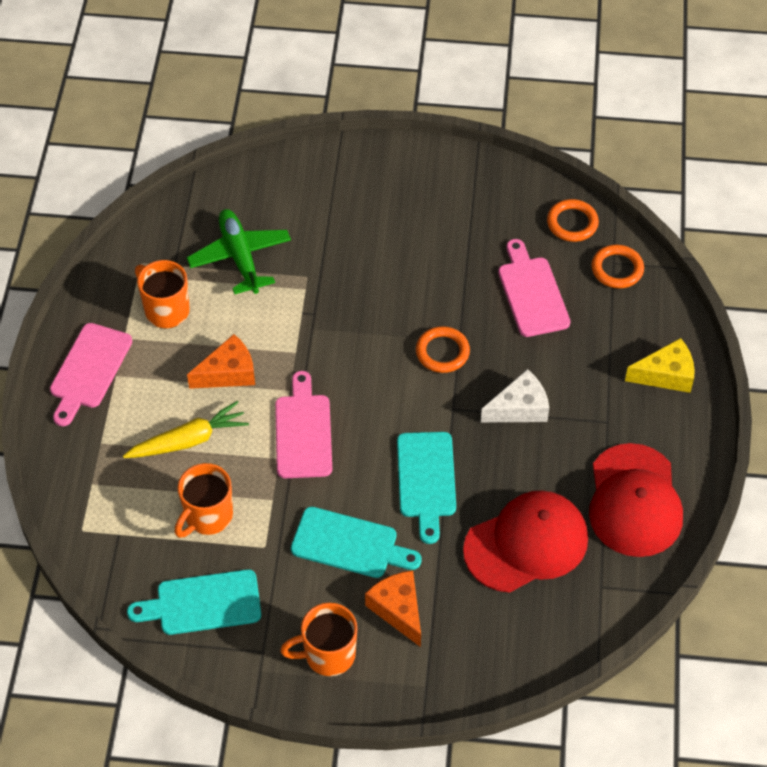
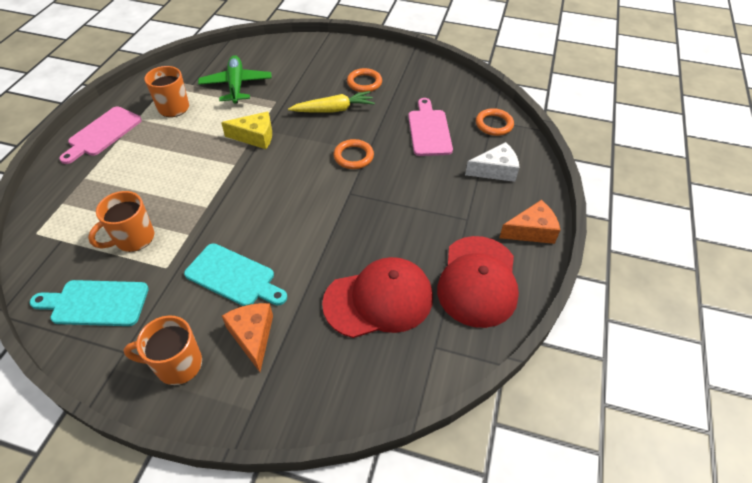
camera: 10 degrees right, 5 degrees down
(188, 440) = (147, 185): yellow carrot -> yellow carrot (333, 110)
(228, 373) = (196, 148): orange cheese -> orange cheese (531, 231)
(303, 432) = (232, 192): pink cutting board -> none
(426, 480) = (312, 239): turquoise cutting board -> none
(519, 408) = (400, 200): white cheese -> white cheese (495, 170)
(572, 223) = (467, 95): orange ring -> orange ring (364, 83)
(666, 375) = (519, 194): yellow cheese -> yellow cheese (255, 137)

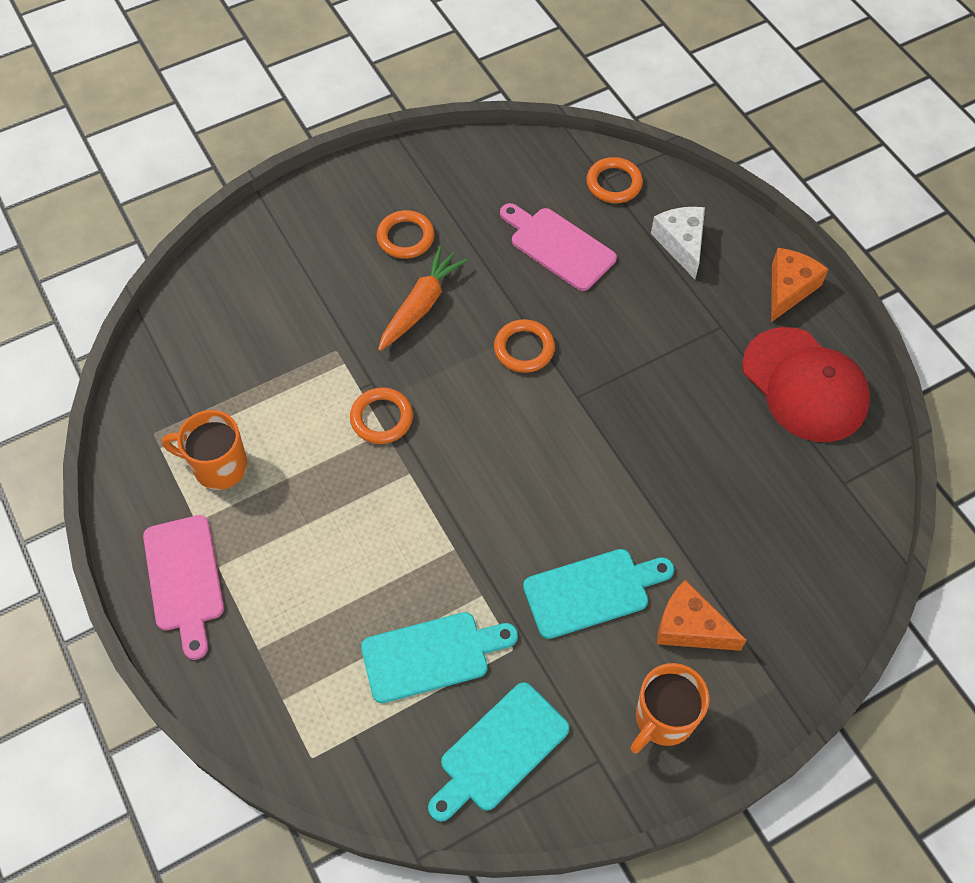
camera: 45 degrees left, 10 degrees up
(133, 238) = (431, 655): orange mug -> turquoise cutting board
(236, 85) = (253, 368): green plane -> none
(255, 137) = (381, 418): yellow cheese -> orange ring
(333, 110) = (421, 305): yellow carrot -> orange carrot
(378, 300) = (748, 485): red cap -> none
(495, 170) = (681, 244): white cheese -> white cheese turned 45 degrees counterclockwise

